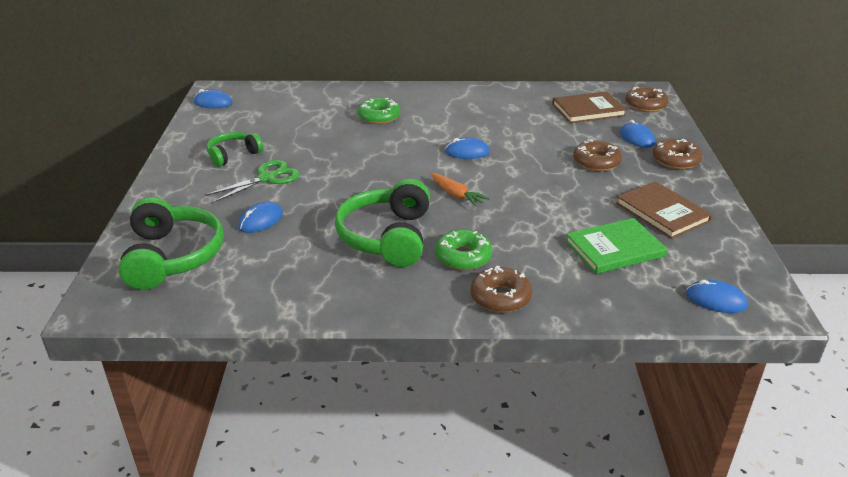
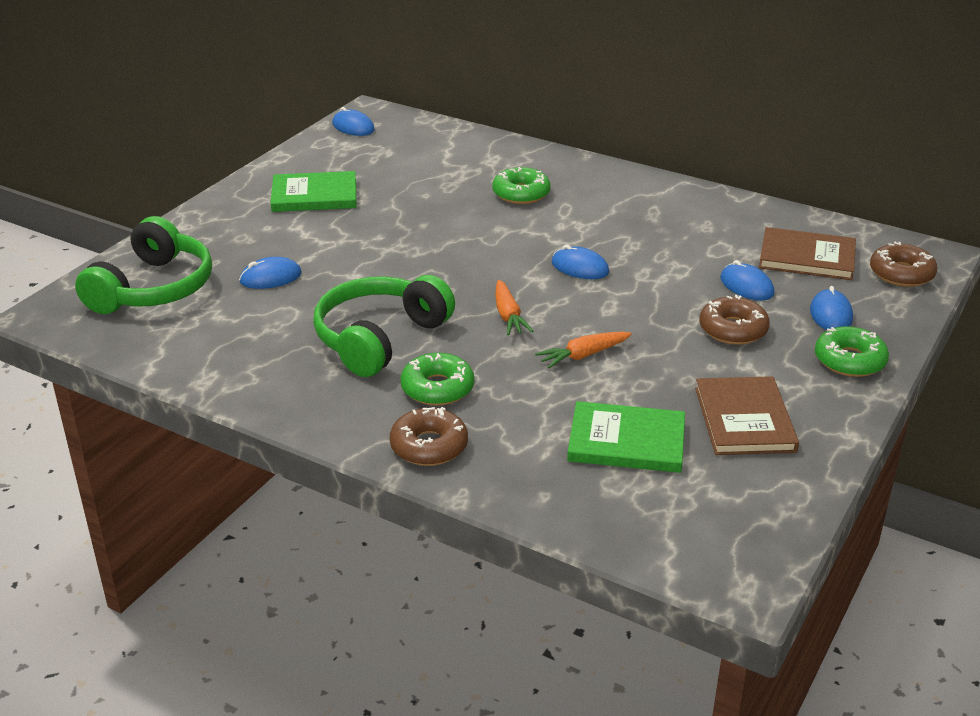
camera: 30 degrees right, 0 degrees up
(233, 155) = (314, 195): green headphones -> green book
(267, 178) = (323, 232): green scissors -> none
(530, 205) = (583, 355): none -> orange carrot
(676, 160) = (849, 360): brown donut -> green donut
(716, 300) = (681, 545): blue mouse -> blue mouse (746, 286)

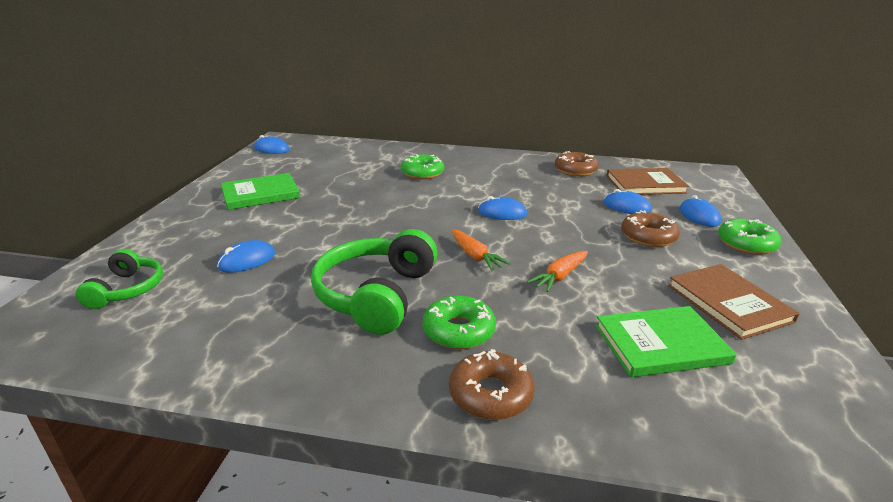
camera: 20 degrees left, 5 degrees down
(153, 288) = (127, 289): green headphones -> green headphones, size x0.58
(901, 273) = (711, 185): brown donut -> brown donut (575, 170)

